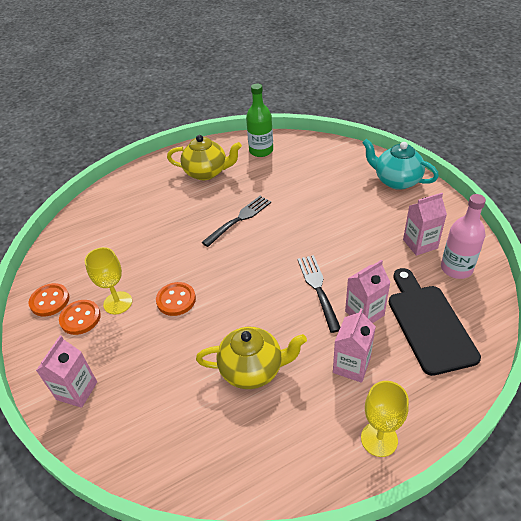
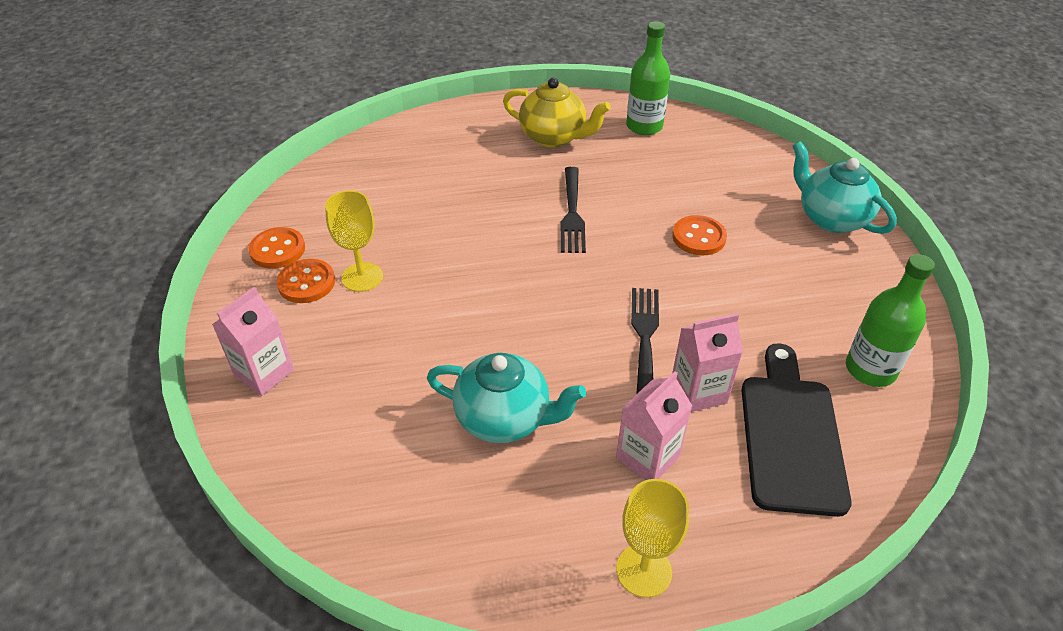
camera: 15 degrees right, 0 degrees up
(176, 300) = (440, 295): orange button -> orange button (698, 237)
(239, 220) = (572, 212): black fork -> black fork turned 120 degrees clockwise
(252, 369) = (504, 418): yellow teapot -> turquoise teapot
(420, 244) = (828, 318): pink carton -> none
(456, 268) = (870, 369): pink bottle -> green bottle

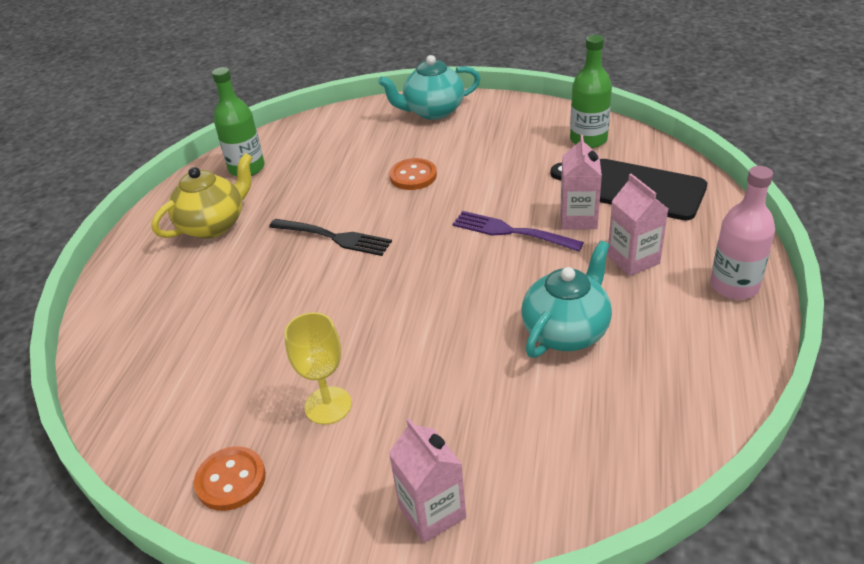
camera: 65 degrees left, 5 degrees down
(306, 283) = (307, 457): orange button -> none
(644, 570) = (734, 286): yellow goblet -> pink bottle
(645, 339) = (512, 232): black fork -> purple fork

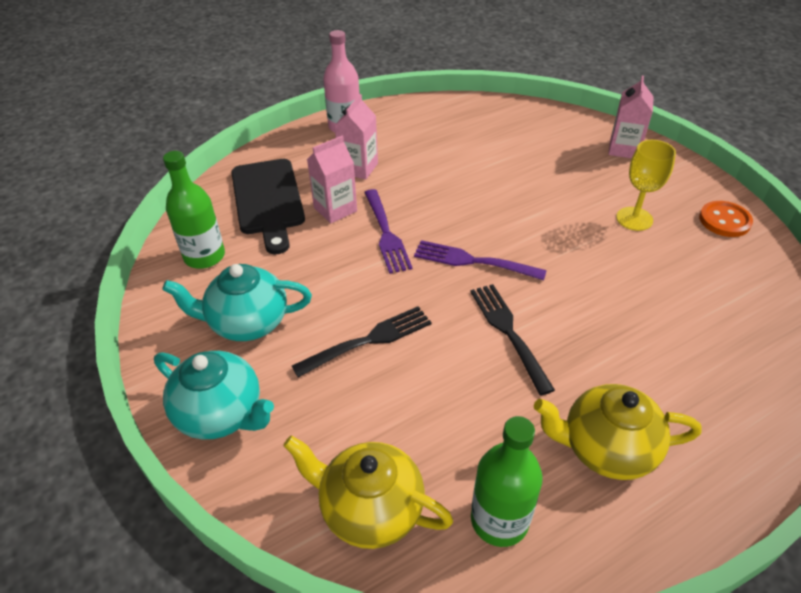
camera: 135 degrees left, 5 degrees up
(312, 135) = (370, 509): none -> yellow teapot
(413, 176) = (367, 341): orange button -> black fork
(418, 261) = (474, 261): none -> purple fork
(566, 331) = (456, 164): turquoise teapot -> turquoise teapot (247, 323)

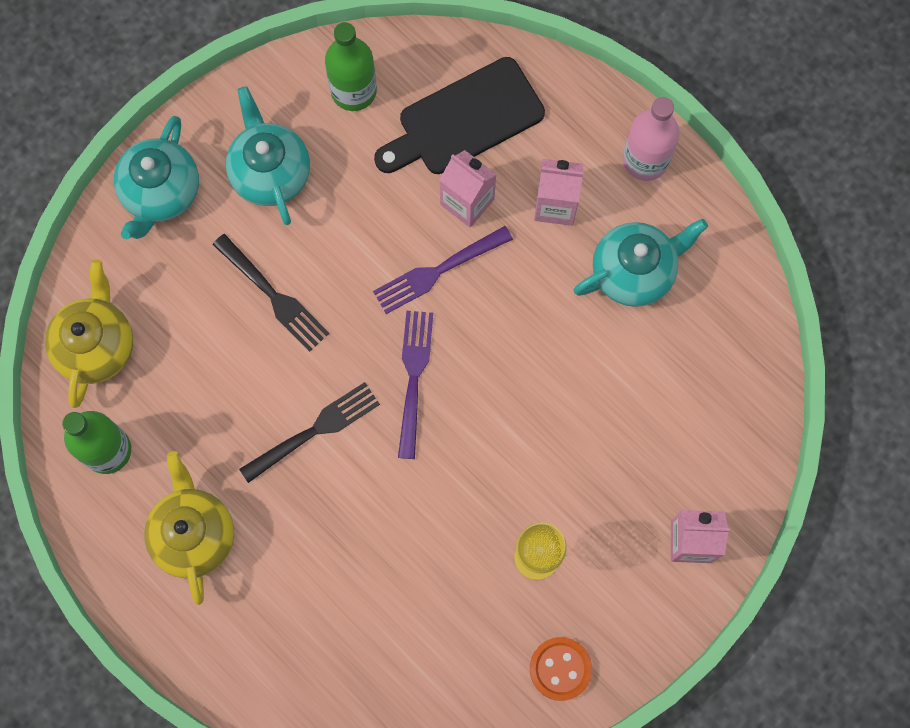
camera: 75 degrees right, 30 degrees up
(423, 143) = (634, 272): none -> turquoise teapot

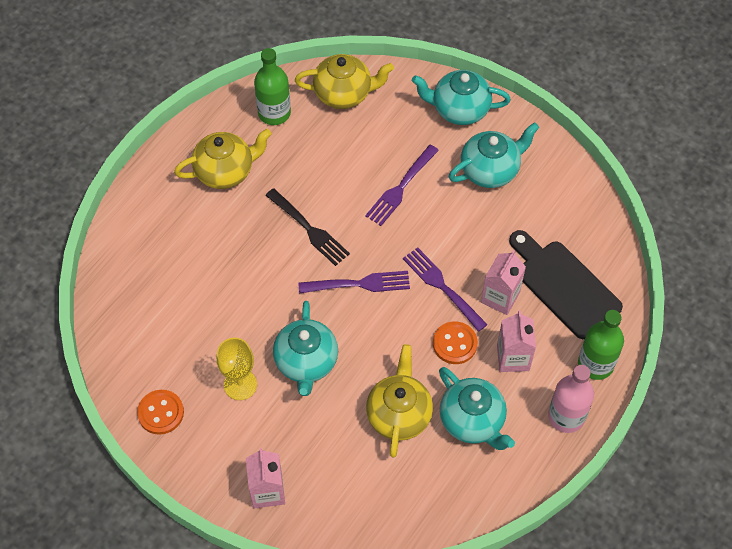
camera: 80 degrees right, 15 degrees down
(272, 295) = (401, 187): black fork -> purple fork
(353, 91) = (566, 210): green bottle -> green bottle (595, 364)
(518, 465) = (306, 362): none -> turquoise teapot
(524, 272) = (455, 344): none -> orange button
(611, 360) = (399, 414): none -> yellow teapot

